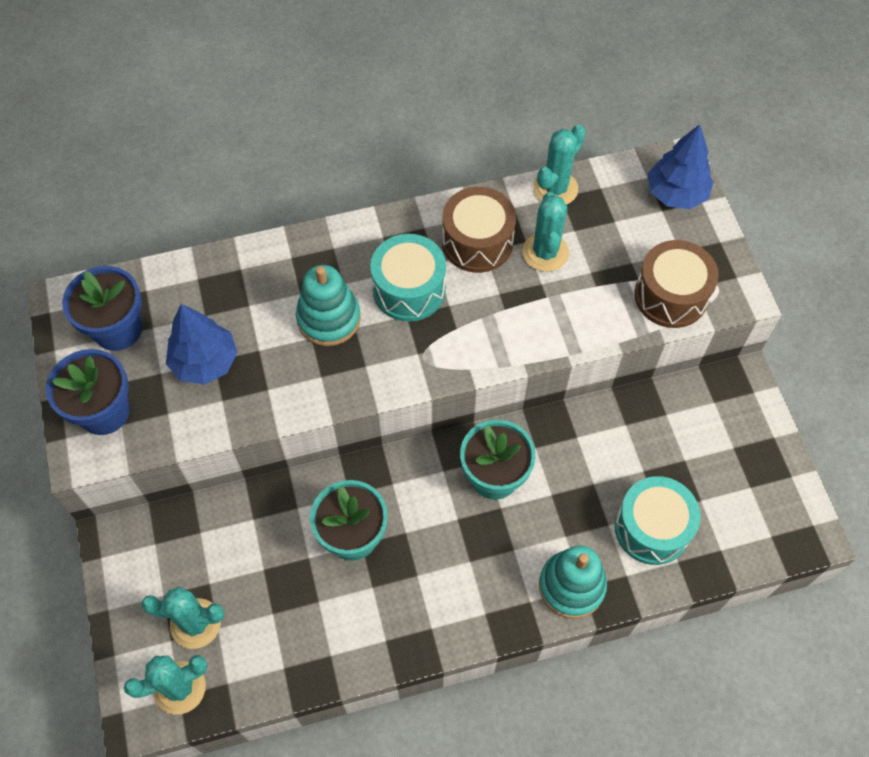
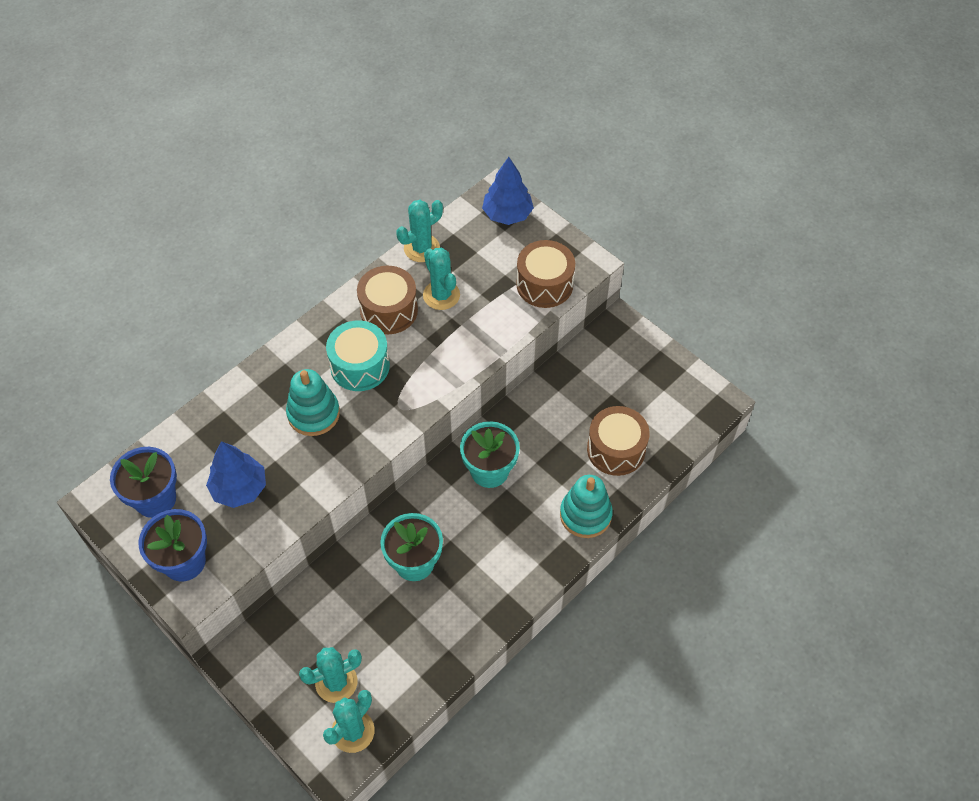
camera: 30 degrees left, 5 degrees down
(555, 188) = (421, 248): turquoise cactus -> turquoise cactus turned 45 degrees clockwise
(652, 528) = (616, 449): turquoise drum -> brown drum

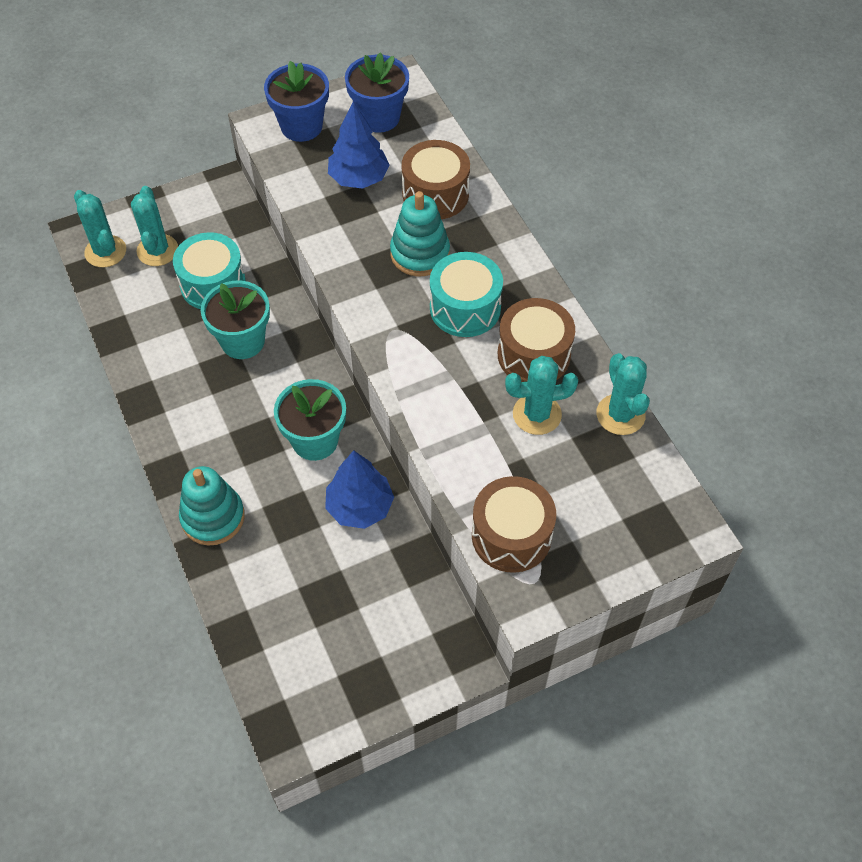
camera: 110 degrees right, 0 degrees up
(360, 614) = (213, 284): none -> turquoise drum
(507, 214) = (649, 531): blue tree -> blue tree (360, 507)
(616, 449) = (279, 582): brown drum -> brown drum (435, 194)

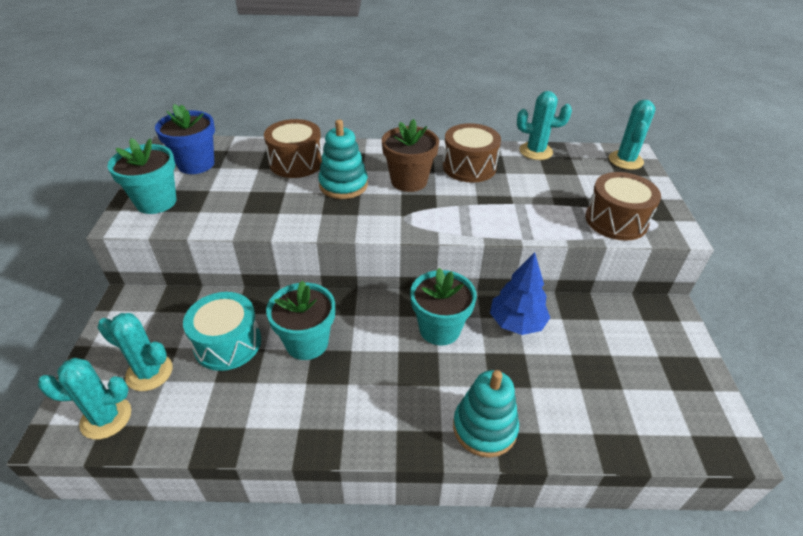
camera: 65 degrees left, 15 degrees down
(301, 126) = (156, 202): blue flower pot -> turquoise flower pot
(359, 178) = (243, 190): blue tree -> none
(465, 308) = (409, 181): turquoise drum -> brown flower pot
(537, 414) = (519, 180): turquoise cactus -> turquoise cactus (625, 160)

